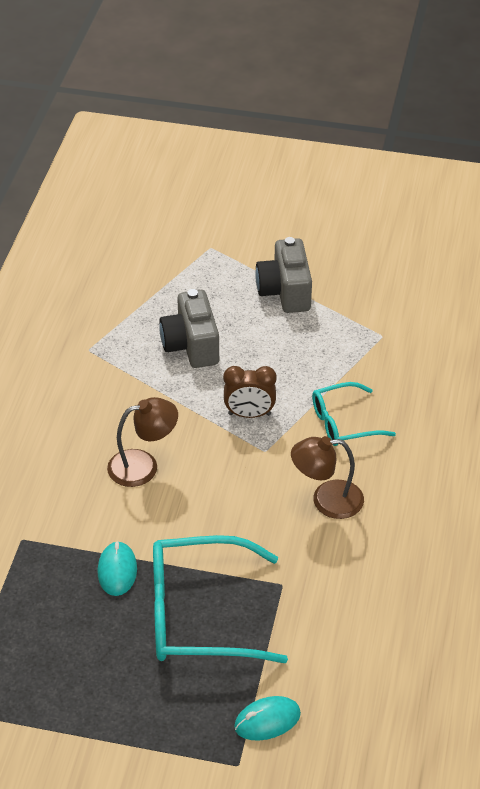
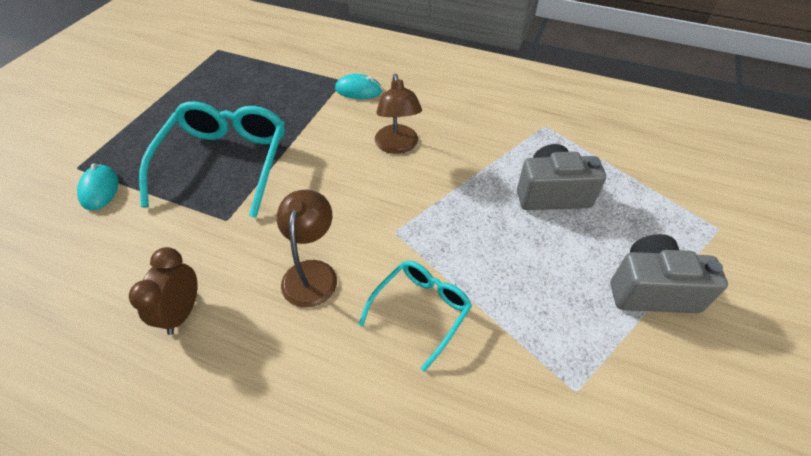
camera: 100 degrees right, 5 degrees up
(117, 570) = (292, 122): turquoise mouse -> turquoise mouse (358, 90)
(249, 414) = (447, 226): brown clock -> brown clock (182, 312)
(344, 423) = (420, 311): turquoise glasses -> turquoise glasses turned 45 degrees clockwise

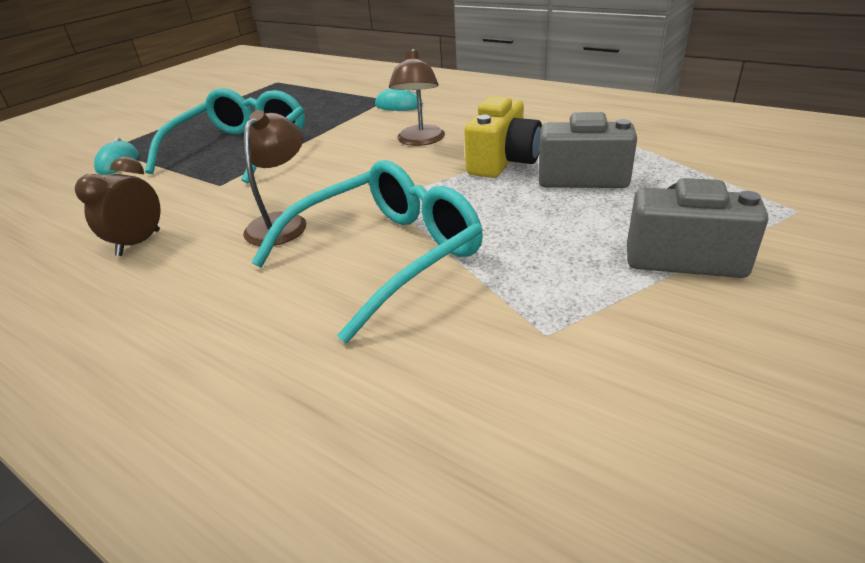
camera: 15 degrees right, 15 degrees down
(420, 311) = (384, 256): turquoise glasses -> turquoise glasses, size x1.75
(481, 175) = (503, 162): none -> yellow camera

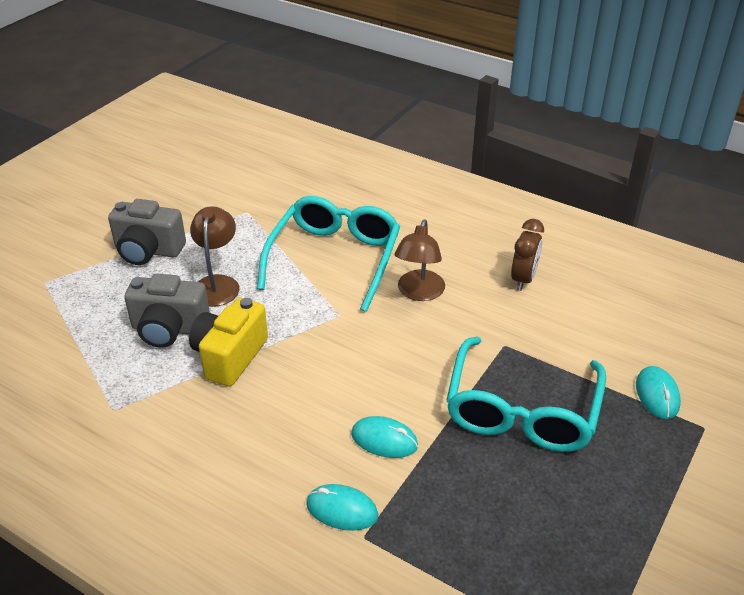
camera: 175 degrees right, 5 degrees up
(361, 130) = (384, 440): none -> turquoise mouse
(384, 256) = (334, 259): turquoise glasses -> turquoise glasses turned 150 degrees clockwise
(420, 141) = (310, 405): brown lamp -> brown lamp (217, 284)

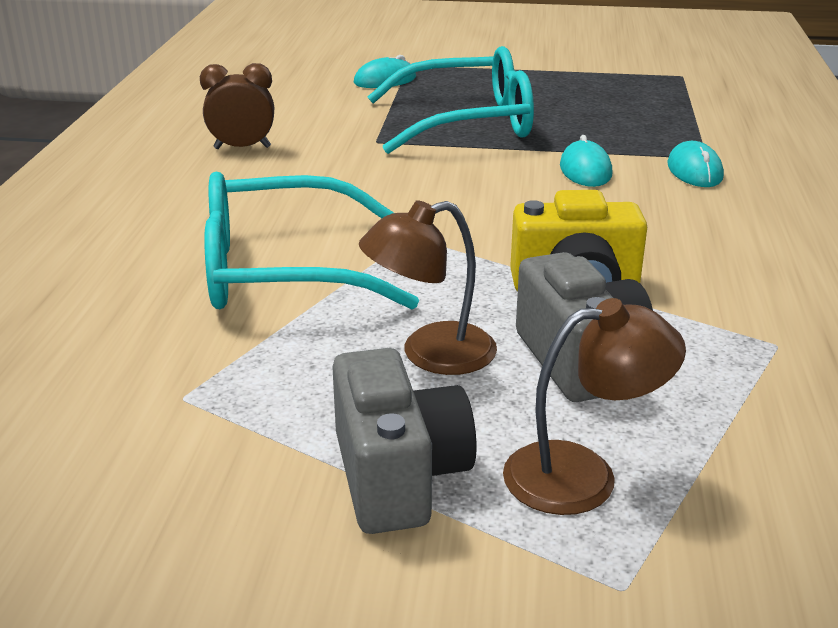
camera: 115 degrees left, 10 degrees down
(419, 293) = (318, 198): brown lamp -> brown lamp (583, 475)

